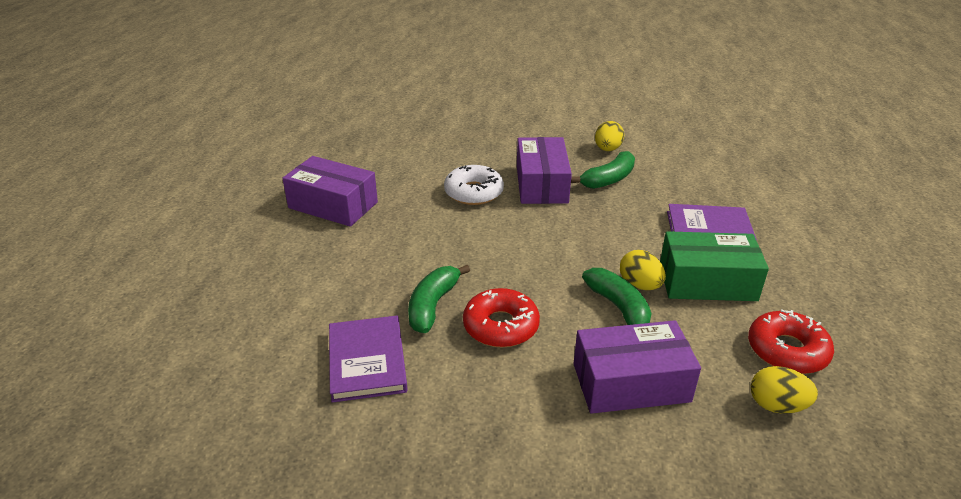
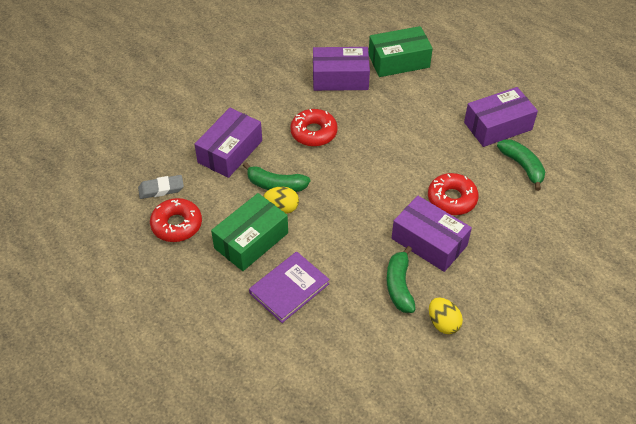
camera: 130 degrees right, 15 degrees up
(274, 324) = (398, 61): none -> green box
(367, 361) = (340, 78): purple book -> purple box
(433, 305) = (355, 118): green banana -> green banana (522, 166)
(473, 192) = (452, 199): white donut -> red donut
(776, 405) = (161, 189): yellow egg -> grey eraser

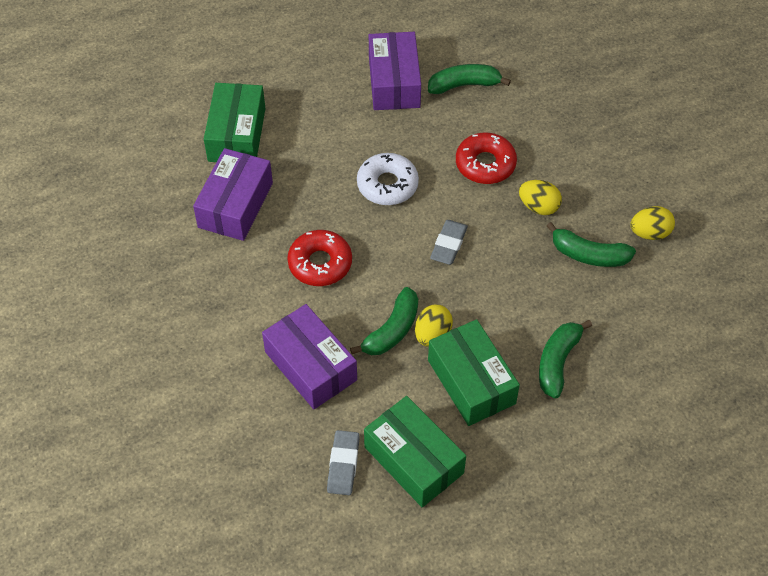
camera: 70 degrees left, 5 degrees up
(177, 225) = (414, 460): red donut -> green box
(289, 288) = (558, 362): purple book -> green banana
(364, 197) = (448, 244): none -> grey eraser
(400, 148) = (387, 185): none -> white donut
(429, 242) = (538, 207): purple box -> yellow egg

